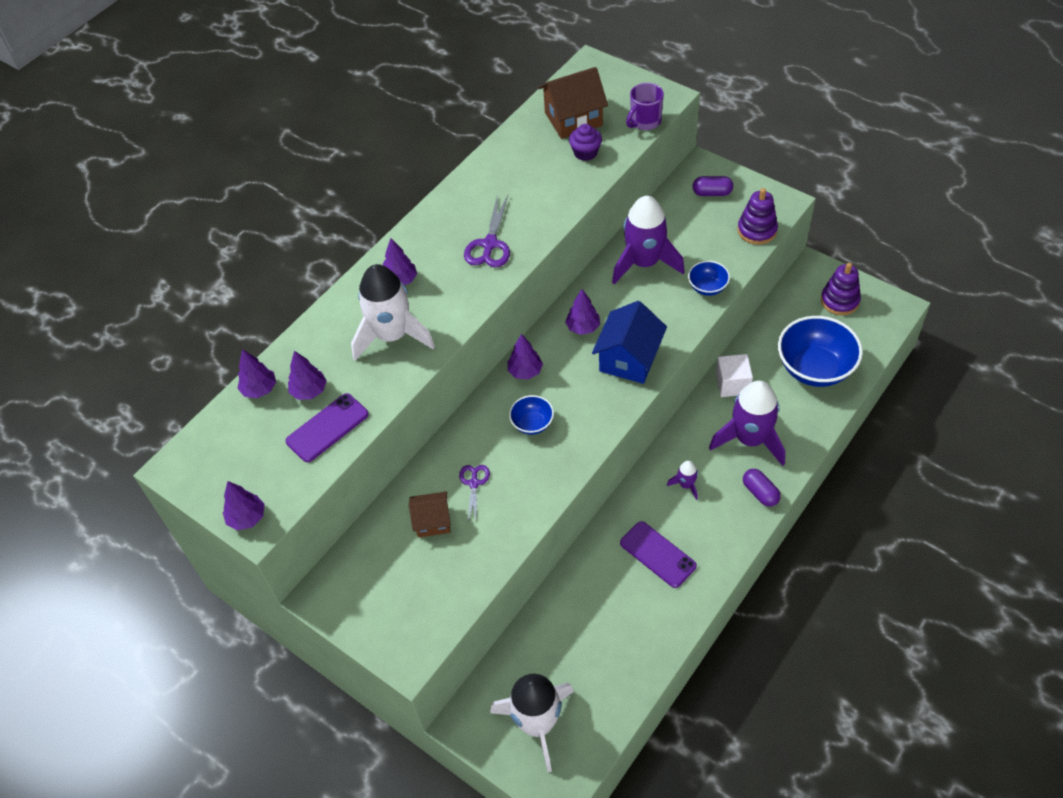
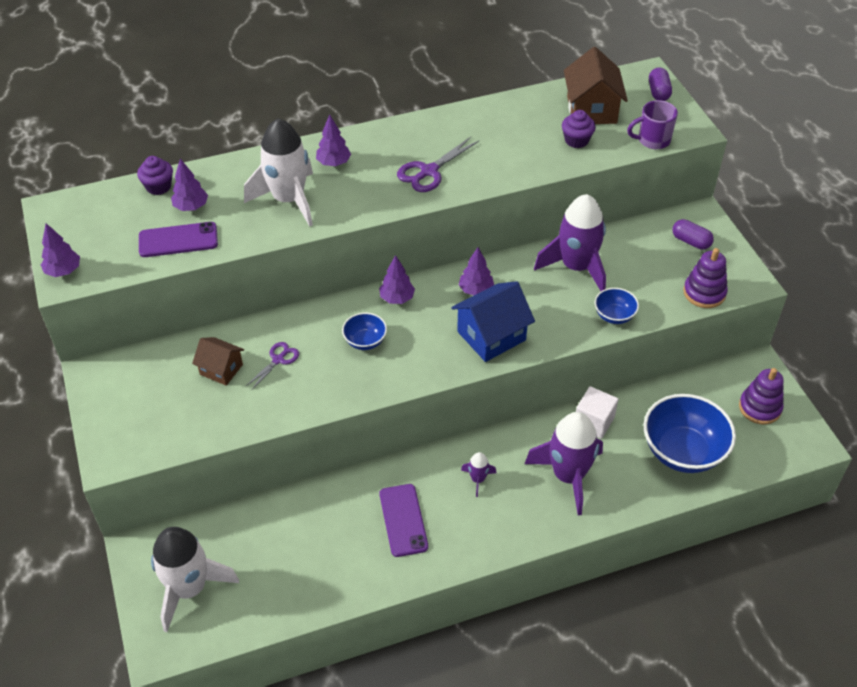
camera: 30 degrees right, 5 degrees down
(259, 389) = (158, 186): purple tree -> purple cupcake
(573, 119) = (591, 109): brown house -> brown house turned 75 degrees clockwise
(760, 493) = (537, 525): purple capsule -> purple capsule (658, 92)

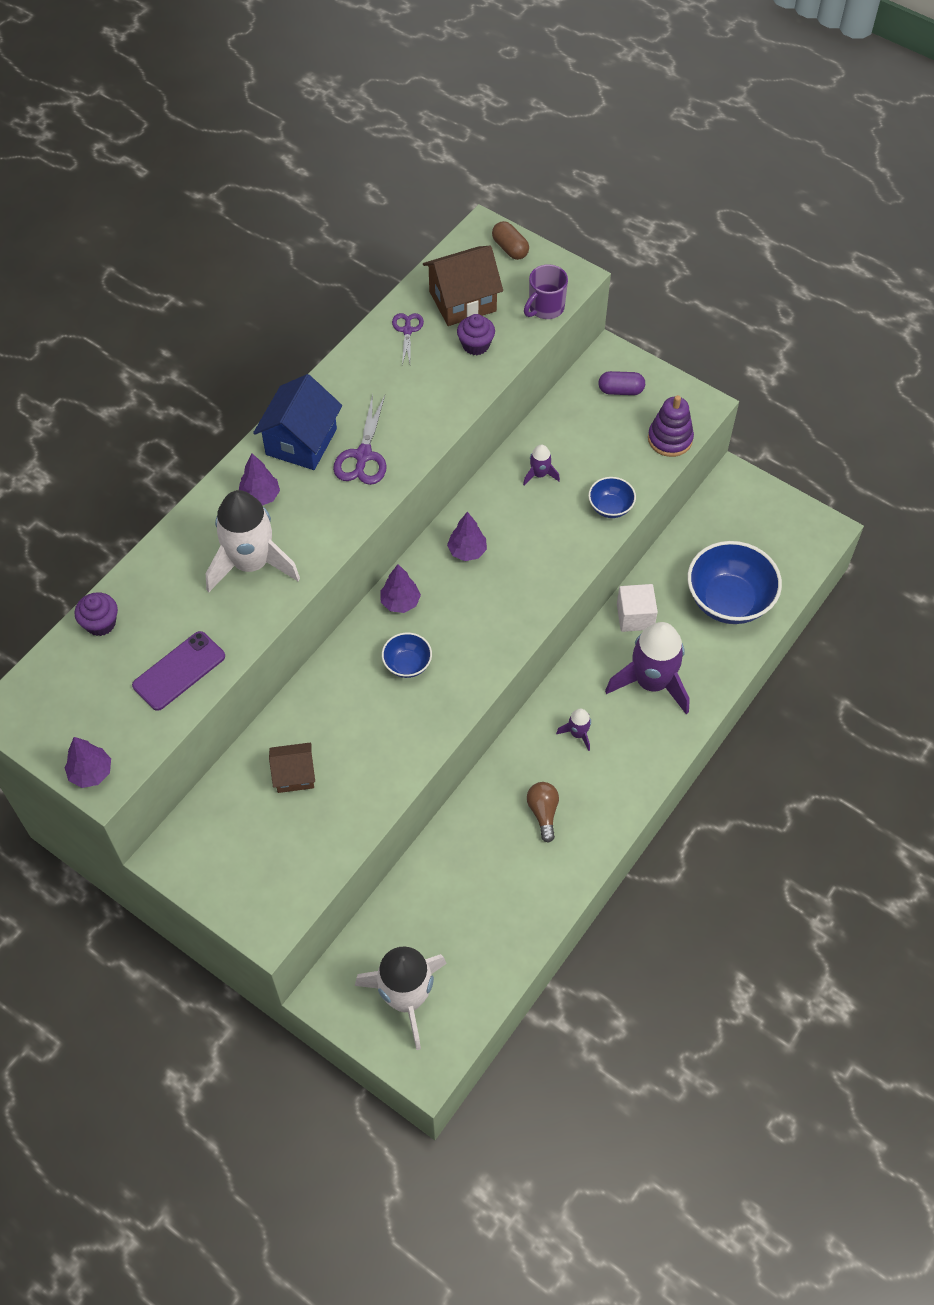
camera: 35 degrees left, 10 degrees up
(191, 207) = (157, 627): purple tree -> none
(278, 360) = (341, 732): purple scissors -> purple scissors (407, 330)
(403, 520) = (543, 812): purple phone -> brown light bulb
(491, 336) = (518, 591): blue house -> blue house (301, 442)
(576, 267) = (539, 474): purple rocket -> purple rocket, size x0.44
(591, 109) = (462, 301): brown house -> brown house turned 75 degrees counterclockwise
(658, 92) = (510, 248): purple capsule -> brown capsule
(759, 408) = (761, 520): purple stacking toy -> none

